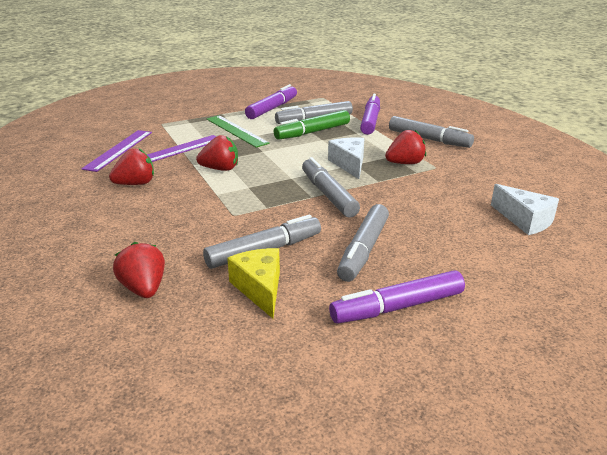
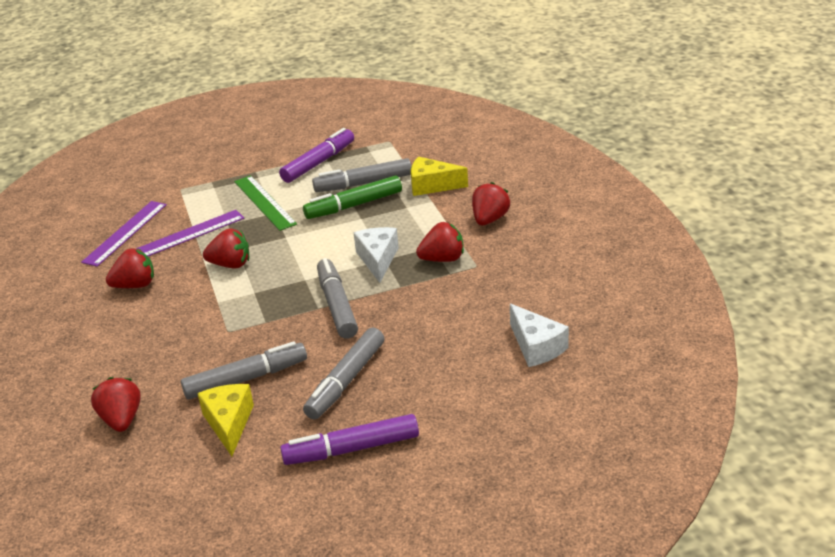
camera: 10 degrees right, 5 degrees up
(370, 121) = (432, 186): purple marker -> yellow cheese
(429, 139) = (489, 219): grey marker -> red strawberry

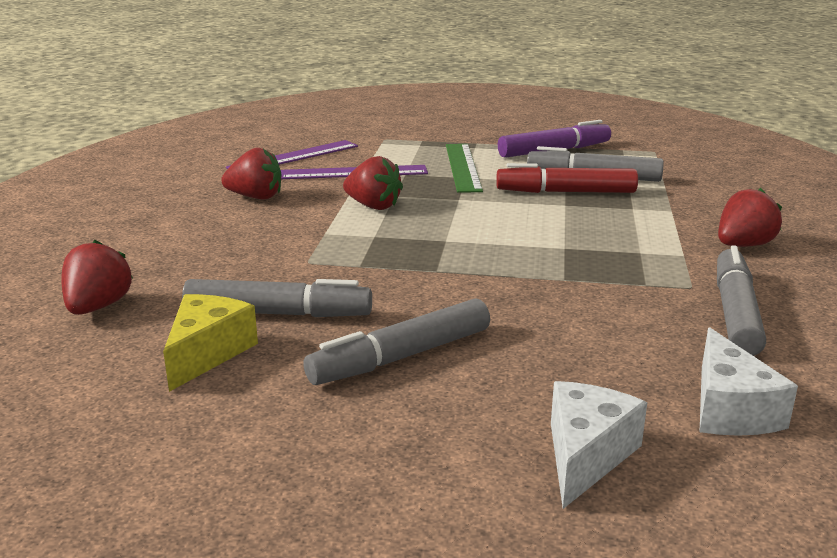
camera: 25 degrees right, 10 degrees down
(337, 305) = (463, 275): grey marker -> grey marker (735, 313)
(351, 449) = (332, 443): purple marker -> none
(353, 205) = (565, 192): green marker -> red marker
(377, 259) = (555, 246): white cheese -> white cheese (585, 455)
(432, 186) = (682, 197): yellow cheese -> none
(442, 259) = (646, 267): red strawberry -> none

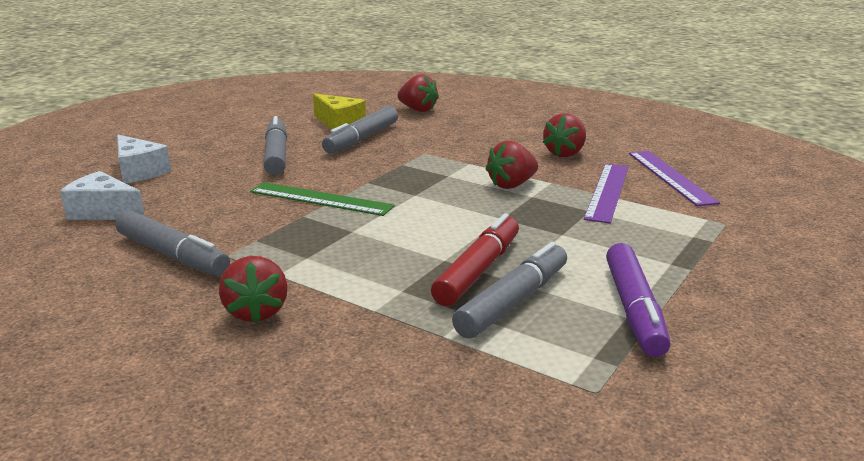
camera: 115 degrees right, 0 degrees up
(463, 167) = (596, 240): green ruler -> green ruler (320, 199)

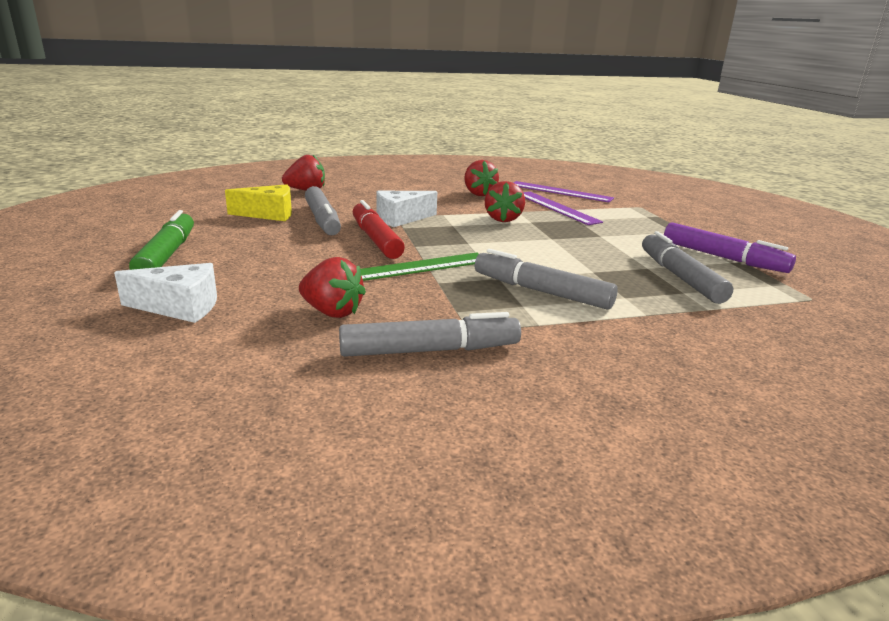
camera: 50 degrees left, 0 degrees up
(104, 212) = (253, 351): white cheese -> white cheese (401, 218)
(211, 135) = (167, 255): none -> green marker
(256, 312) = (599, 351): red strawberry -> red strawberry (332, 312)
(276, 155) = (285, 251): grey marker -> grey marker (541, 291)
(478, 270) = (623, 269): red marker -> red marker (376, 239)

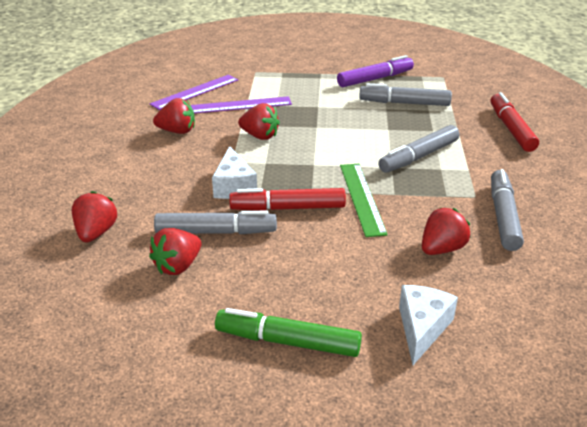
camera: 70 degrees left, 10 degrees up
(269, 214) = (178, 266): yellow cheese -> red strawberry
(713, 356) = (511, 129): none -> red marker

